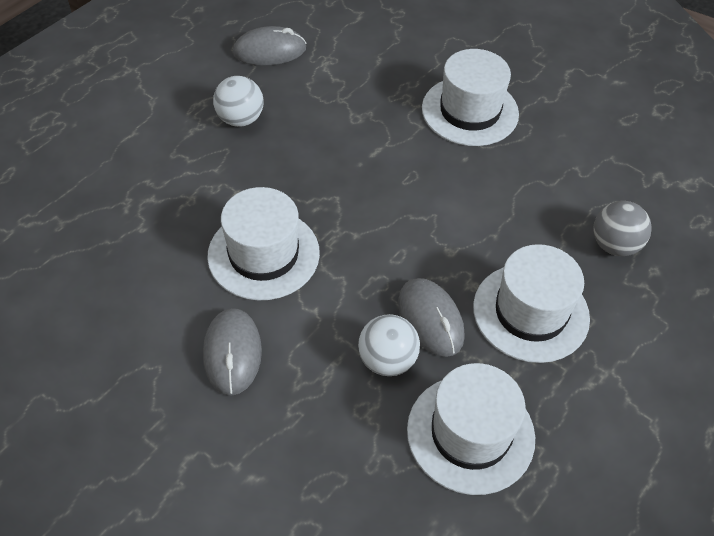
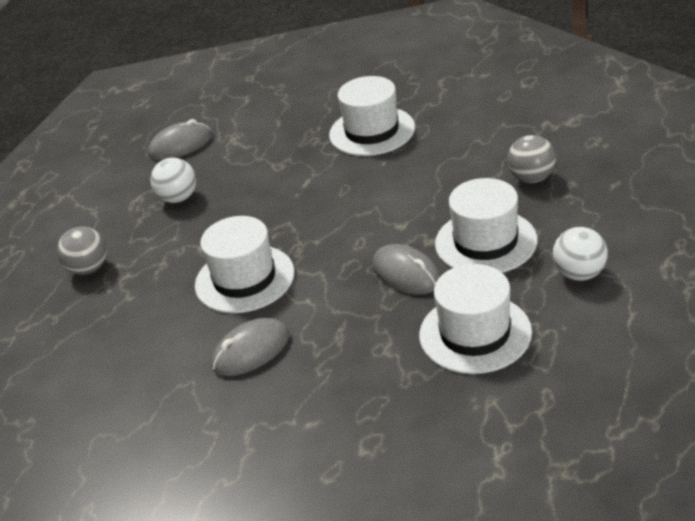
camera: 10 degrees left, 15 degrees down
(117, 174) = (89, 269): none -> grey ball
(232, 353) = (251, 351): grey mouse -> grey mouse turned 75 degrees clockwise
(387, 360) = (384, 311): white ball -> white ball (579, 274)

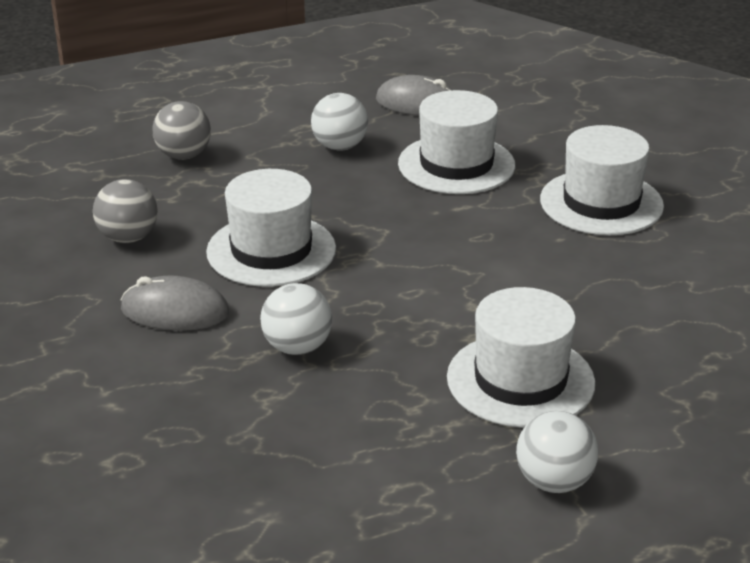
camera: 40 degrees right, 5 degrees down
(353, 314) = (297, 347): none -> white ball
(406, 273) = (400, 350): grey mouse -> none
(475, 333) = (361, 450): white hat -> white hat (456, 164)
(532, 178) = (677, 357): grey ball -> grey ball (128, 238)

